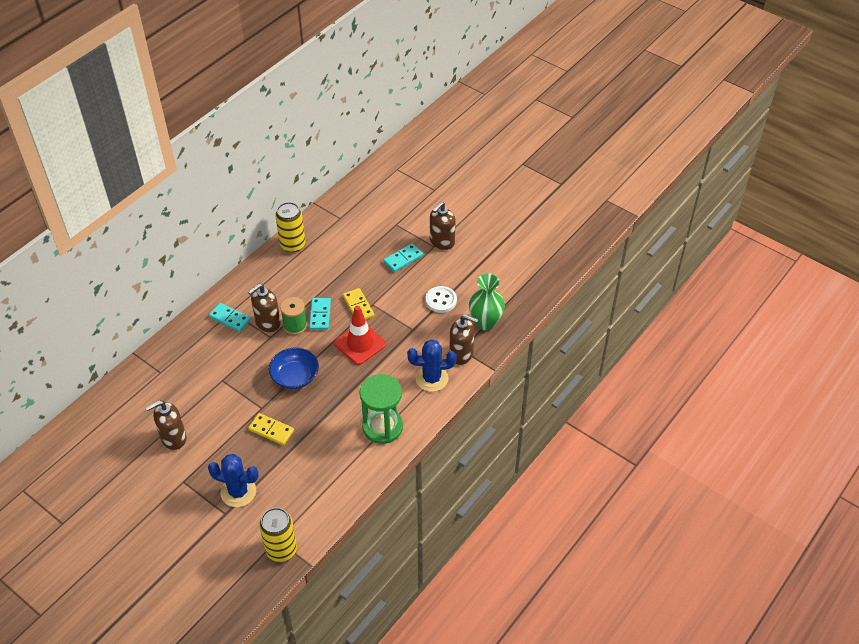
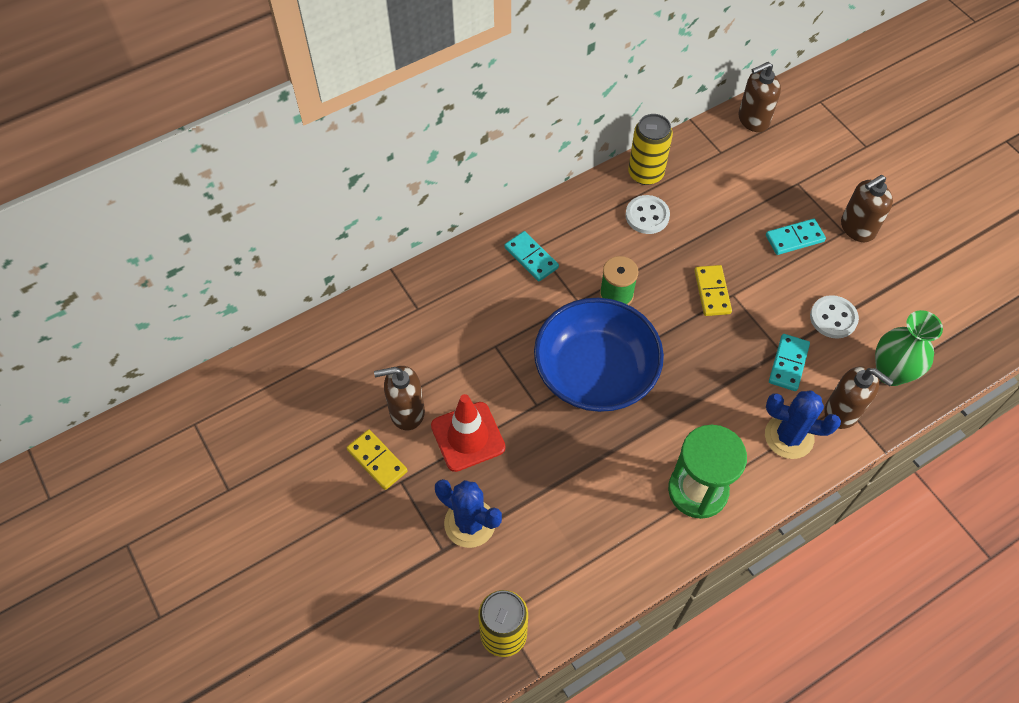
camera: 20 degrees right, 10 degrees up
(267, 323) = (580, 279): brown soap dispenser -> brown soap dispenser (753, 120)
(271, 430) = (540, 443): yellow domino -> yellow domino (377, 460)
(295, 376) = (595, 372): blue bowl -> blue bowl, size x1.75
(301, 271) = (647, 216): none -> white button
(320, 315) = (655, 289): turquoise domino -> turquoise domino (788, 363)
(360, 344) = (699, 350): red traffic cone -> red traffic cone (468, 436)

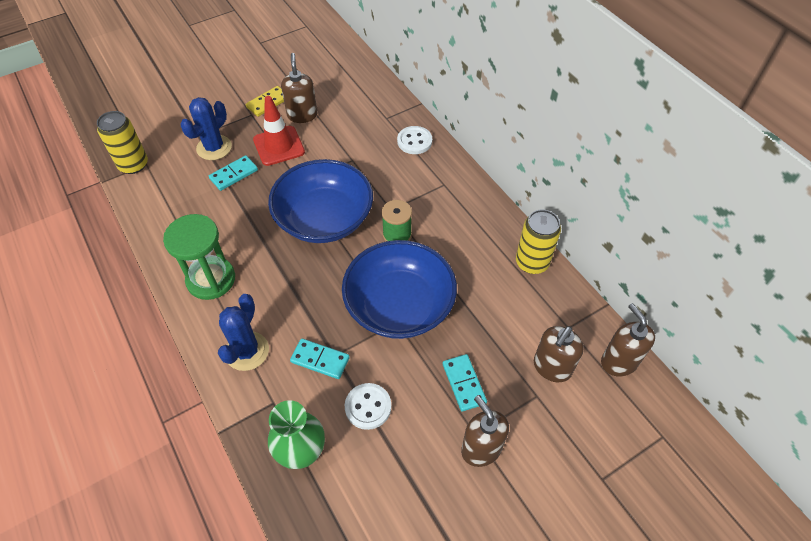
camera: 90 degrees right, 5 degrees down
(531, 258) = (433, 181): turquoise domino -> turquoise domino (234, 174)
(647, 216) = (482, 261): white button -> white button (414, 141)
(712, 292) = (399, 305): yellow domino -> blue bowl
(842, 412) = (265, 400): brown soap dispenser -> brown soap dispenser (551, 367)

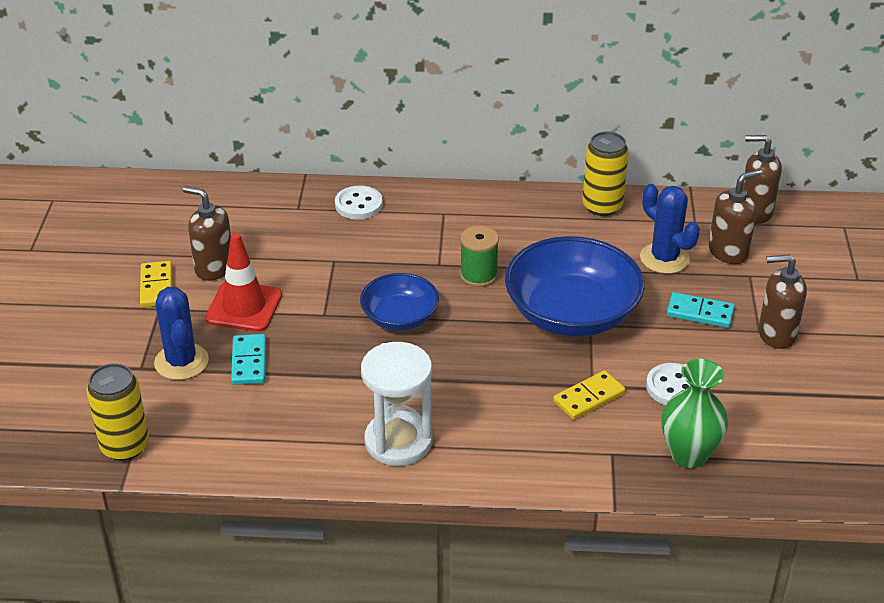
camera: 55 degrees left, 15 degrees down
(211, 279) = (398, 441): green hourglass -> white hourglass
(247, 351) = (528, 449): blue cactus -> blue cactus (664, 258)
(320, 360) = (588, 397): turquoise domino -> yellow domino
(324, 218) = (400, 317): blue bowl -> blue bowl, size x0.57
(551, 367) = (728, 252): brown soap dispenser -> brown soap dispenser turned 105 degrees counterclockwise

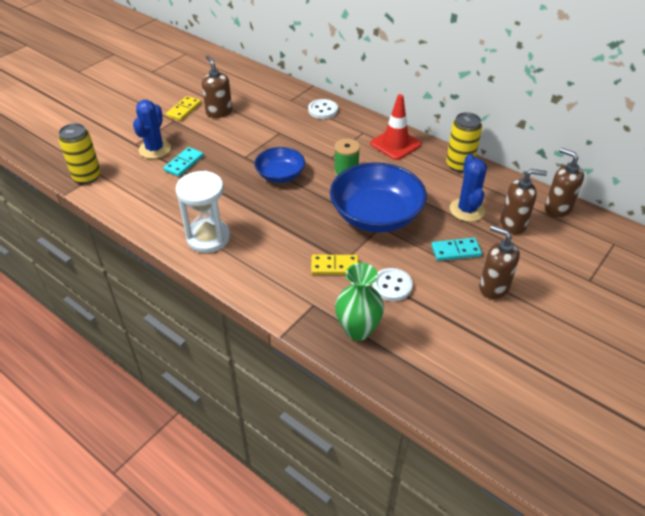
camera: 35 degrees right, 5 degrees up
(244, 307) = (211, 136): red traffic cone -> red traffic cone (395, 144)
(700, 313) = (455, 251): turquoise domino -> turquoise domino turned 60 degrees counterclockwise

